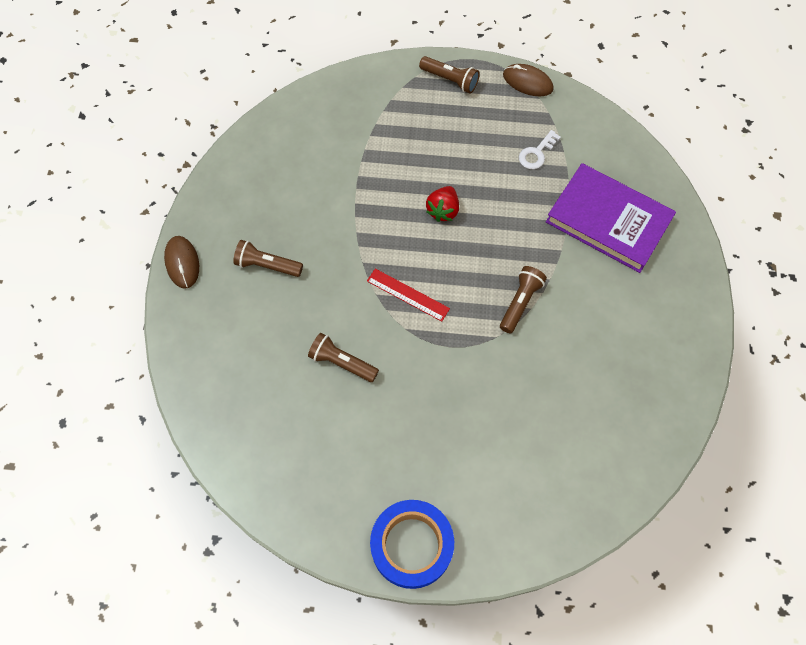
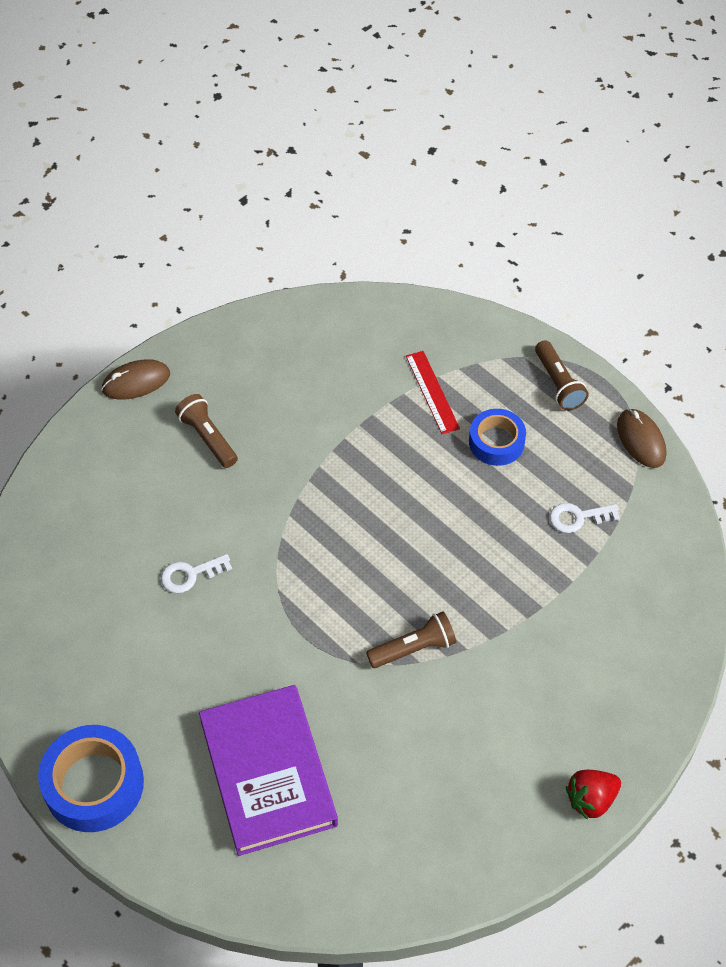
camera: 40 degrees right, 10 degrees down
(182, 263) = (136, 382): brown mouse -> brown mouse turned 45 degrees clockwise
(342, 362) = (190, 575): brown flashlight -> white key
(408, 294) = (311, 559): red ruler -> red ruler (432, 392)
(443, 210) = (424, 505): red strawberry -> red strawberry (591, 799)
(448, 141) = (496, 442): none -> blue tape
(608, 221) = (588, 637): purple book -> purple book (268, 772)

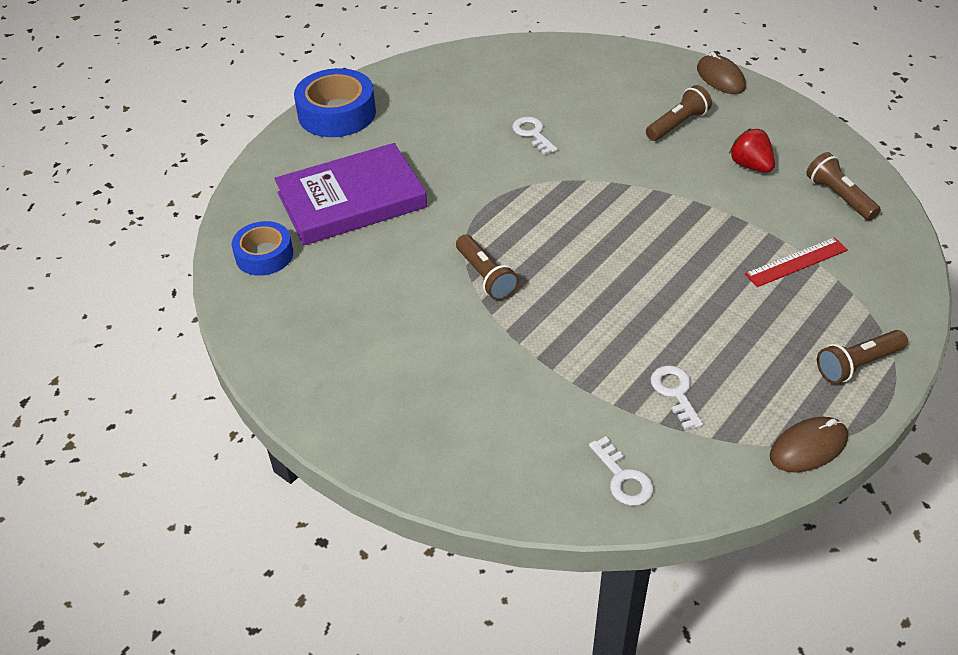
camera: 85 degrees right, 10 degrees down
(350, 336) = (839, 197): none -> brown flashlight
(496, 442) = (751, 317): blue tape -> blue tape (264, 255)
(591, 799) = (334, 421): red strawberry -> red strawberry (750, 166)
(665, 573) = (623, 478): none -> white key

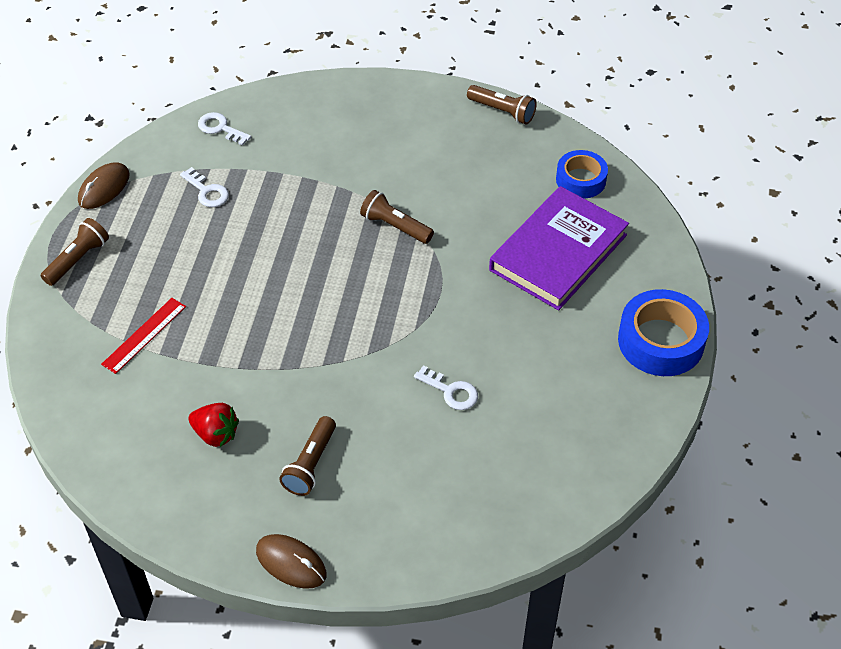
camera: 150 degrees right, 5 degrees up
(839, 197) = (118, 426): brown flashlight -> brown flashlight (502, 111)

